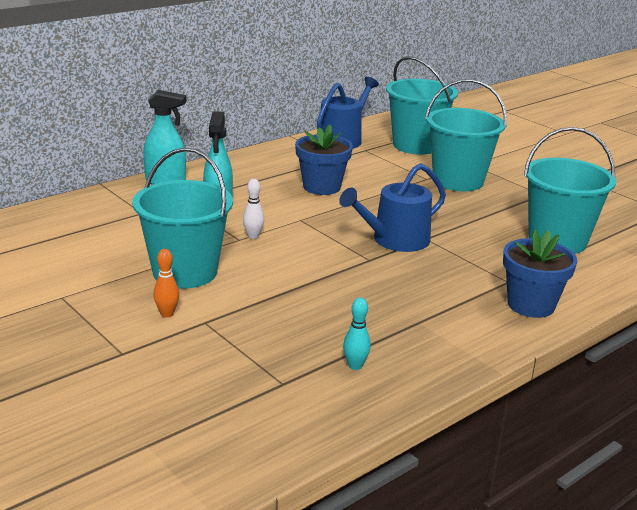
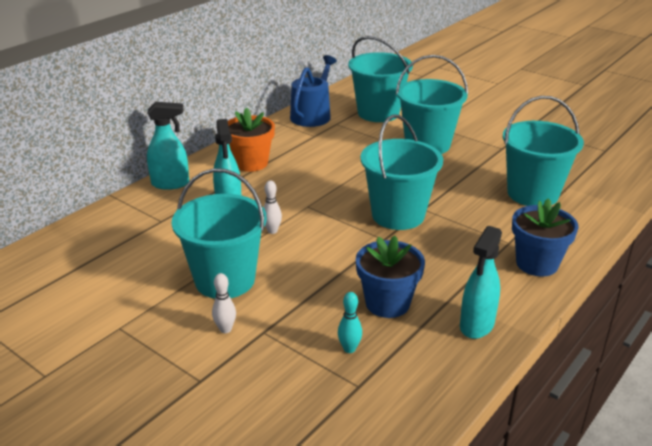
camera: 10 degrees left, 5 degrees up
(167, 314) = (225, 329): orange bowling pin -> white bowling pin
(257, 174) = (251, 163): none -> orange flower pot
(321, 187) = (313, 168): blue flower pot -> blue flower pot (387, 303)
(355, 366) = (414, 355): turquoise bowling pin -> turquoise bowling pin (349, 349)
(395, 240) = (398, 215): blue watering can -> turquoise bucket
(436, 350) = (476, 325): none -> turquoise spray bottle

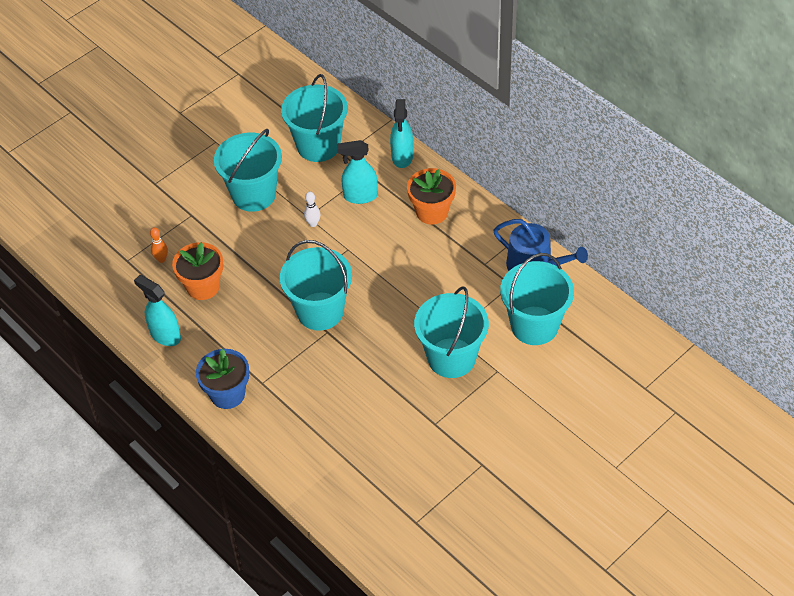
camera: 100 degrees right, 20 degrees up
(225, 329) = (199, 195): white bowling pin -> none
(349, 349) = (161, 259): turquoise bowling pin -> orange bowling pin
(387, 303) = (203, 286): blue flower pot -> orange flower pot
(532, 194) = (337, 424): turquoise bucket -> turquoise bucket (318, 145)

